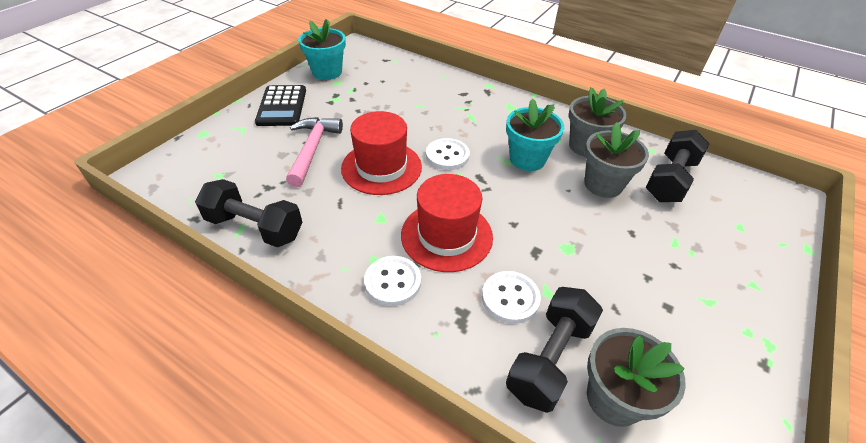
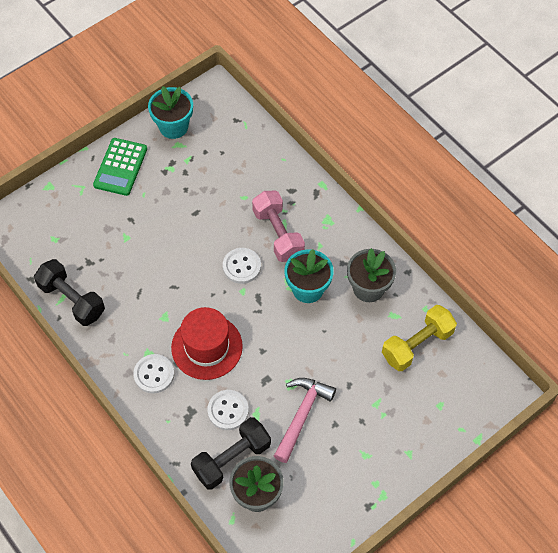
camera: 20 degrees right, 15 degrees up
(282, 106) = (120, 167): black calculator -> green calculator
(312, 149) = (133, 229): pink hammer -> pink hammer (302, 415)
(381, 167) = (182, 265): red hat -> none
(469, 124) = (278, 234): none -> pink dumbbell
(603, 184) = (356, 333): grey flower pot -> none
(670, 180) = (417, 345): black dumbbell -> yellow dumbbell

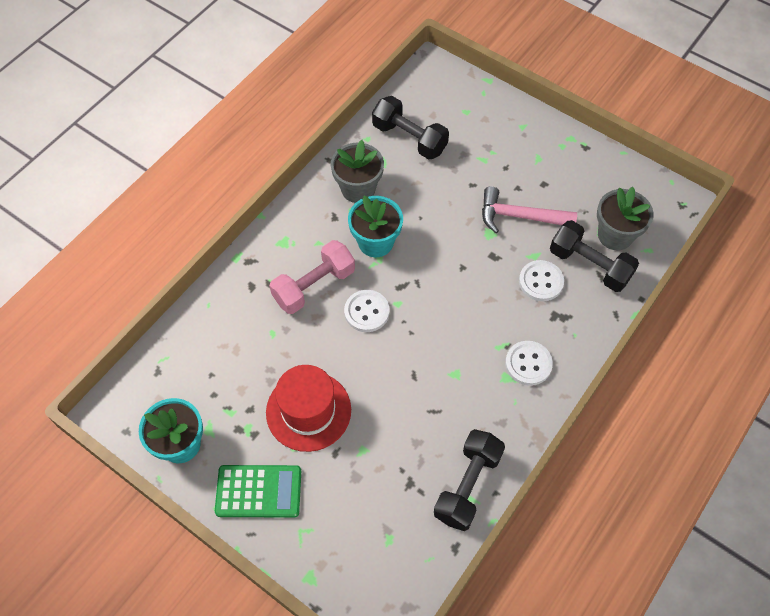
camera: 105 degrees left, 0 degrees up
(207, 347) = (477, 320): red hat -> red hat (308, 411)
(417, 345) = (409, 138): yellow dumbbell -> black dumbbell

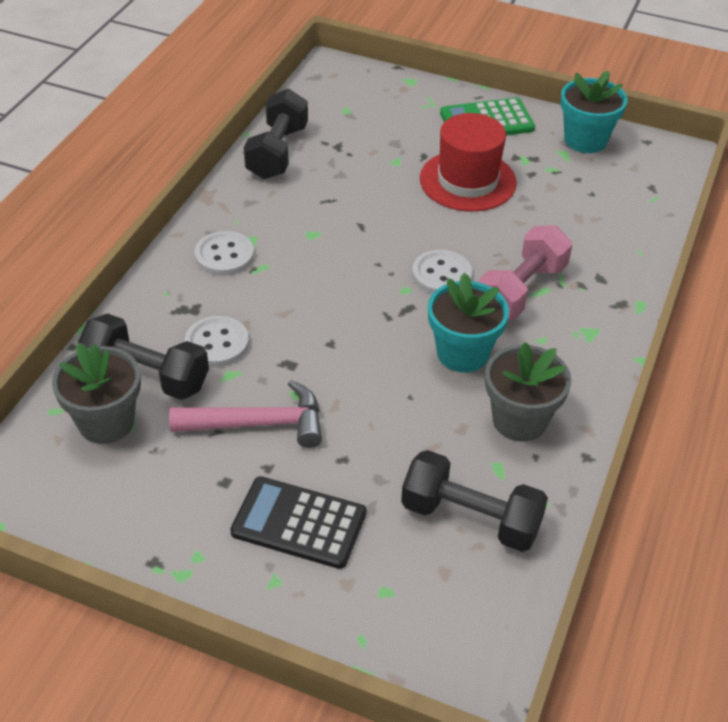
camera: 165 degrees right, 15 degrees down
(505, 153) = (299, 523): none -> black calculator

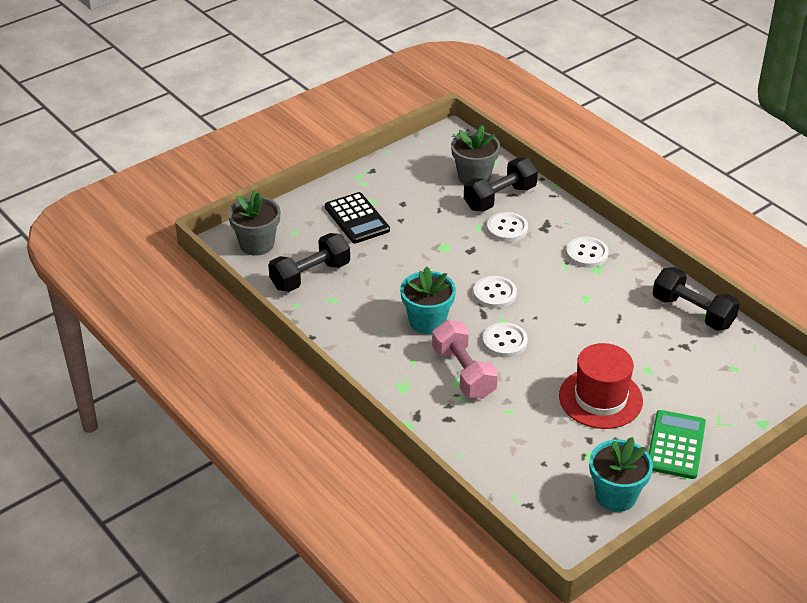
camera: 120 degrees right, 5 degrees down
(258, 424) = (433, 225): pink hammer -> none
(299, 523) = (357, 219): black calculator -> black calculator turned 105 degrees clockwise
(362, 311) = (494, 294): none -> white button
(519, 420) = (358, 322): grey flower pot -> grey flower pot (257, 244)

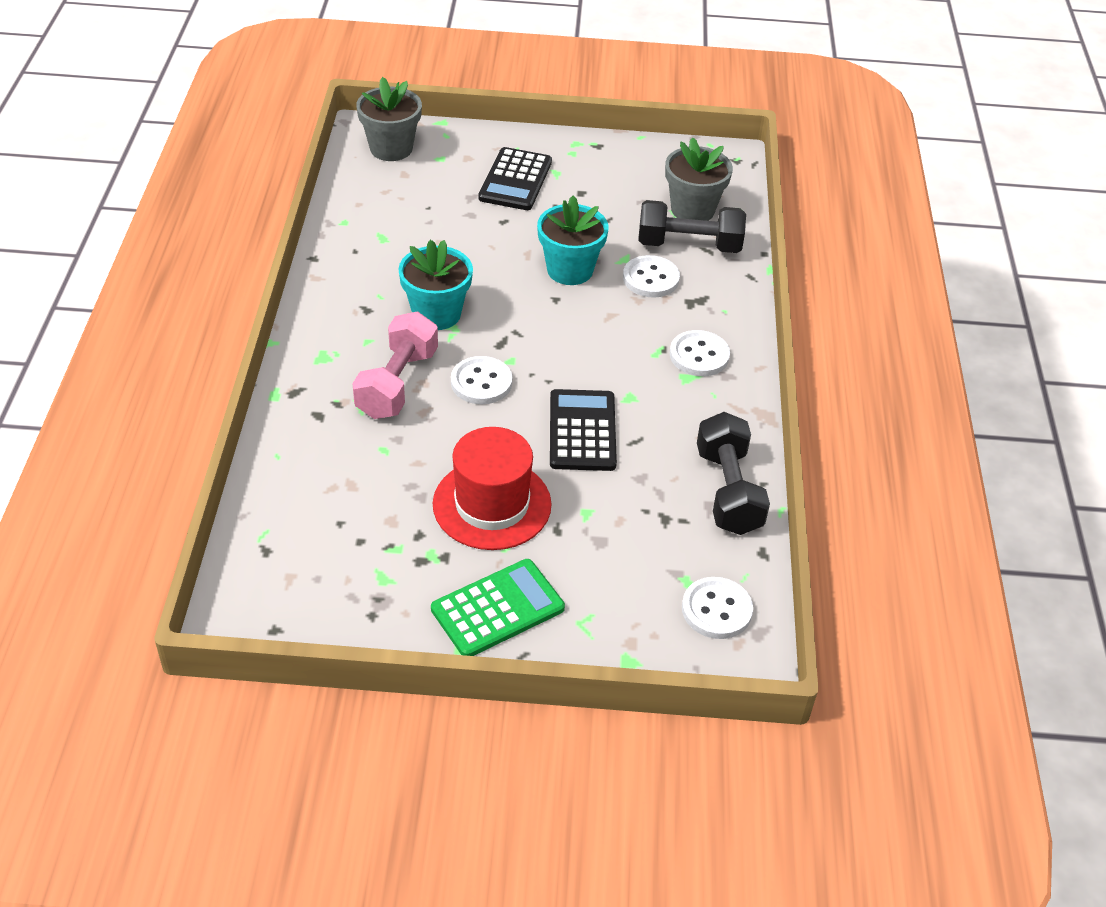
camera: 40 degrees right, 5 degrees up
(310, 276) = (395, 204): black dumbbell -> none
(494, 294) = (541, 331): white button -> white button (716, 610)
(588, 331) = (582, 431): none -> black calculator
(616, 496) = (359, 609): turquoise flower pot -> turquoise flower pot (570, 270)

